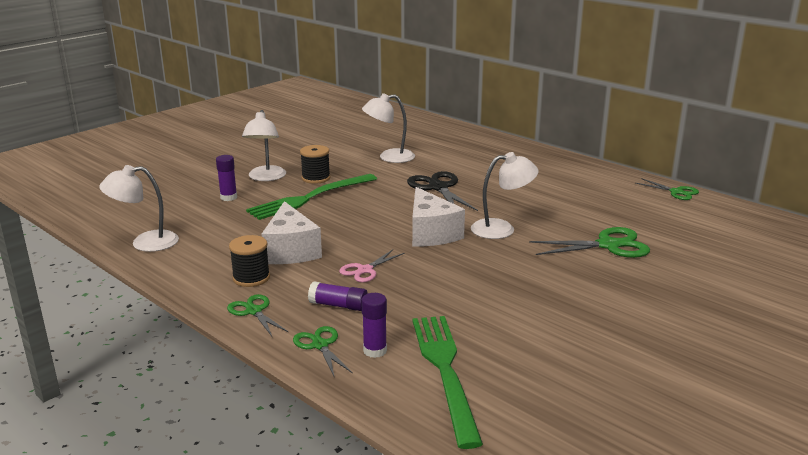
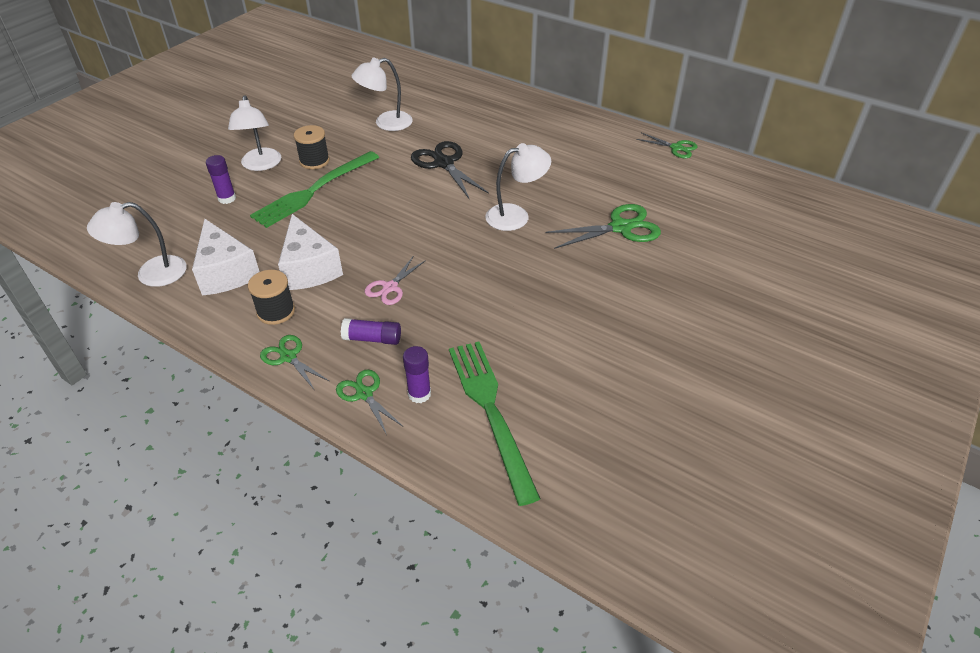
camera: 10 degrees left, 20 degrees up
(431, 233) = (447, 229): white cheese -> white cheese (226, 272)

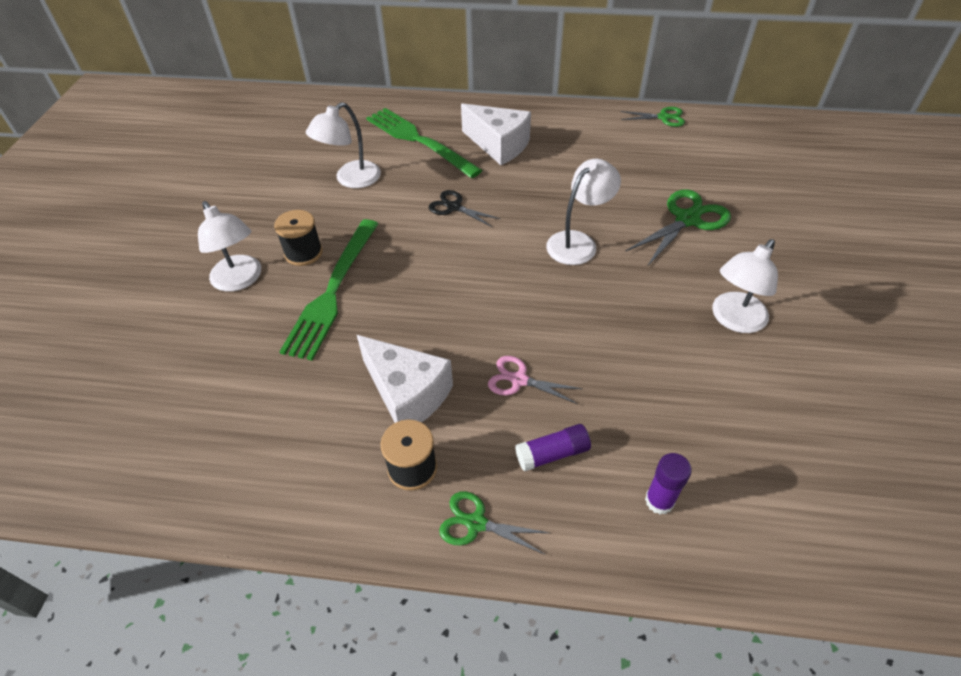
camera: 25 degrees left, 5 degrees up
(151, 274) = (207, 485): white lamp -> white lamp (733, 320)
(226, 272) = (307, 441): white cheese -> white cheese (499, 145)
(227, 198) = (230, 340): purple glue stick -> none
(364, 394) = (601, 530): green scissors -> none
(390, 287) = (519, 380): pink scissors -> pink scissors turned 105 degrees clockwise
(444, 163) = (454, 207): black scissors -> black scissors, size x0.61
(491, 411) = (746, 486): green fork -> green fork (419, 141)

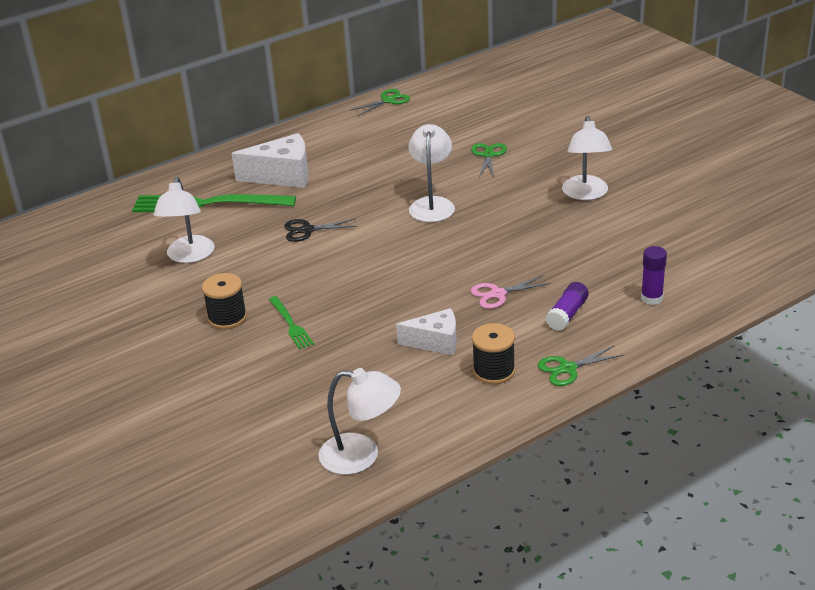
camera: 40 degrees left, 15 degrees down
(240, 280) = (201, 360): white lamp -> white lamp (361, 456)
(333, 291) = (291, 324): green fork -> green fork, size x0.49
(407, 394) = (435, 342): white cheese -> white cheese, size x0.66
(687, 219) = (488, 155): green scissors -> green scissors, size x0.61

